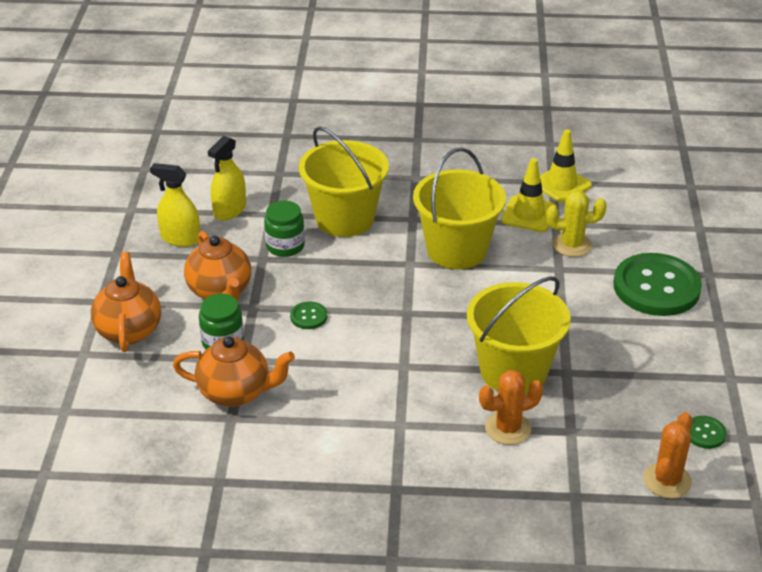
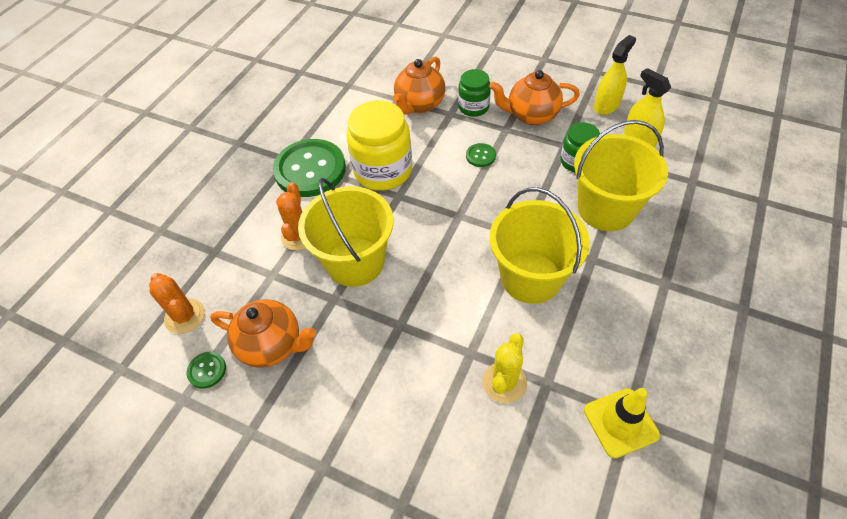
camera: 115 degrees right, 15 degrees up
(129, 330) = (507, 67): orange teapot -> orange teapot (272, 345)
(371, 390) = (383, 171): none -> yellow jar
(529, 214) = (571, 363): yellow traffic cone -> none
(656, 287) = (404, 433): green button -> green button (310, 170)

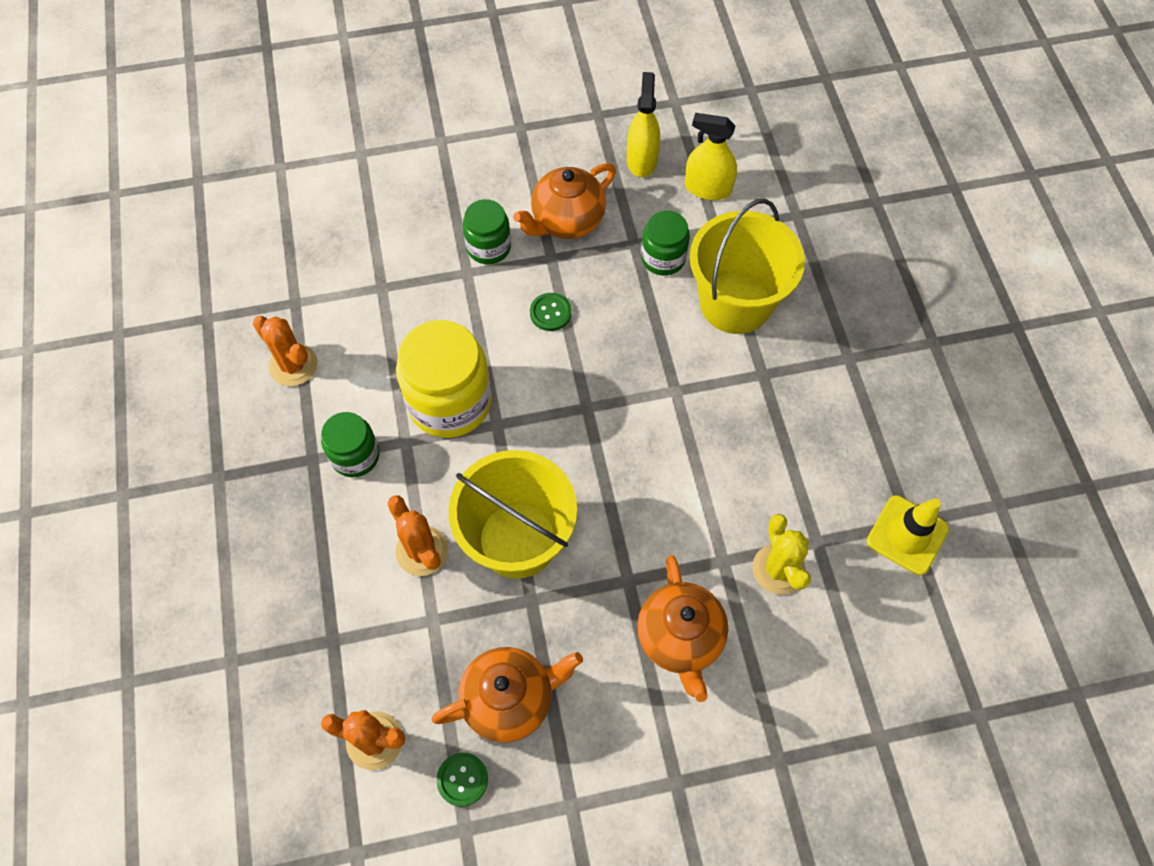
camera: 40 degrees left, 10 degrees up
(310, 170) = (355, 456): green button -> green jar
(320, 112) = (293, 365): none -> orange cactus
(419, 104) = (417, 280): orange teapot -> orange teapot (680, 638)
(531, 278) = (719, 435): yellow bucket -> none

